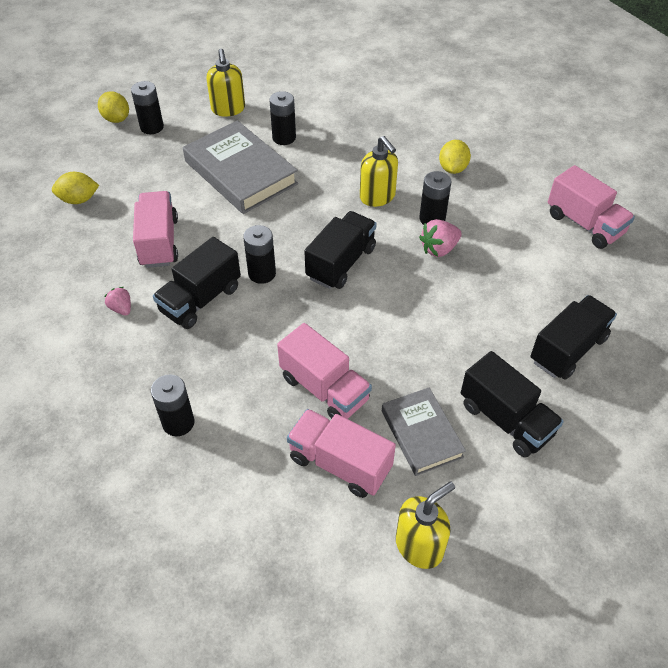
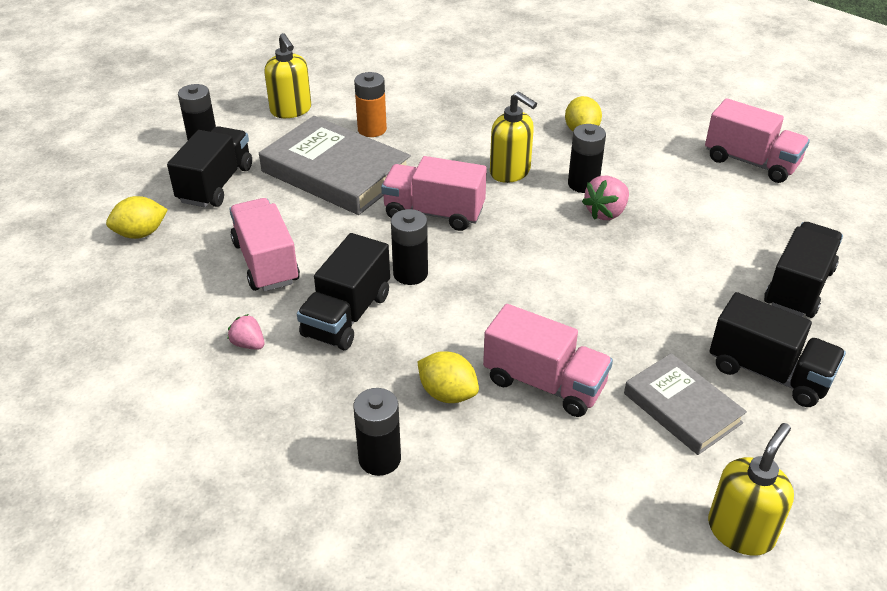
camera: 15 degrees left, 10 degrees down
(116, 119) = (154, 140): yellow lemon -> yellow lemon (447, 393)
(284, 138) = (372, 129): black battery -> orange battery
(340, 463) = (602, 461): pink truck -> pink truck (434, 213)
(341, 263) = (500, 246): black truck -> black truck (216, 184)

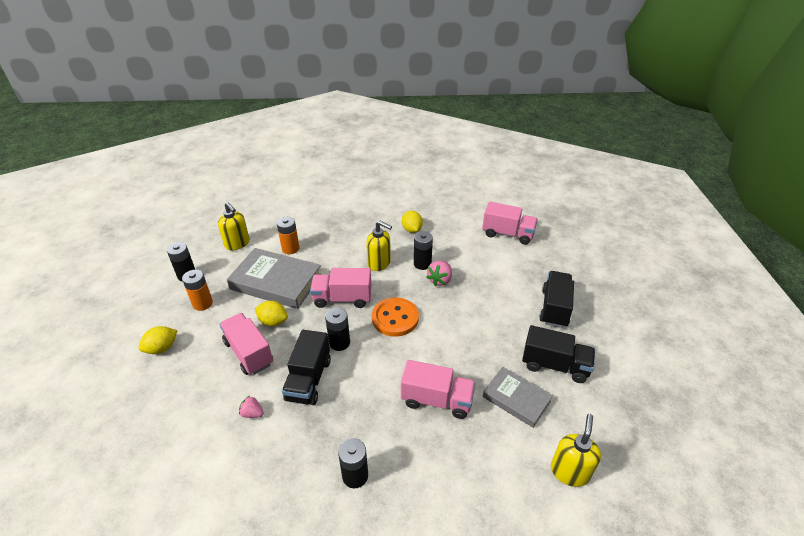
camera: 15 degrees left, 0 degrees up
(216, 184) = (202, 304): black truck -> orange battery
(447, 393) = (383, 420): yellow lemon -> yellow lemon (273, 321)
(512, 255) = (395, 318): none -> orange button

